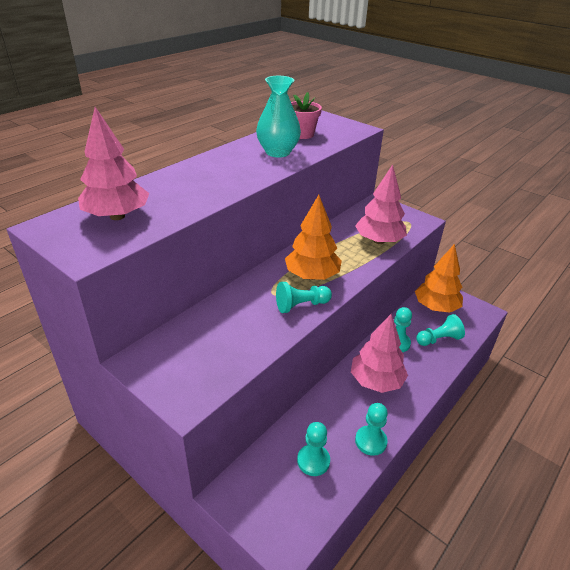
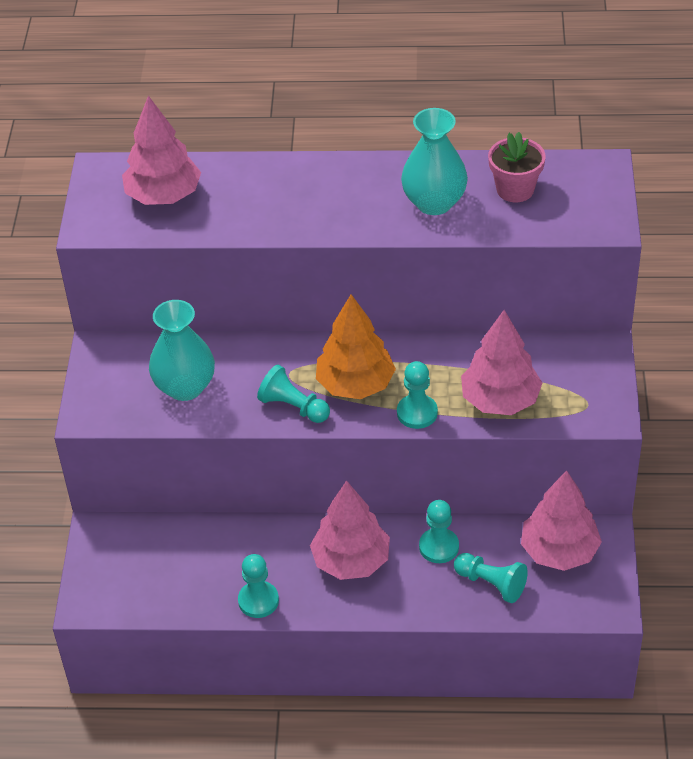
camera: 55 degrees right, 10 degrees up
(226, 340) = (185, 387): none -> turquoise vase
(313, 461) = (190, 569): turquoise pawn -> turquoise pawn (417, 413)
(435, 307) = (559, 551): orange tree -> pink tree

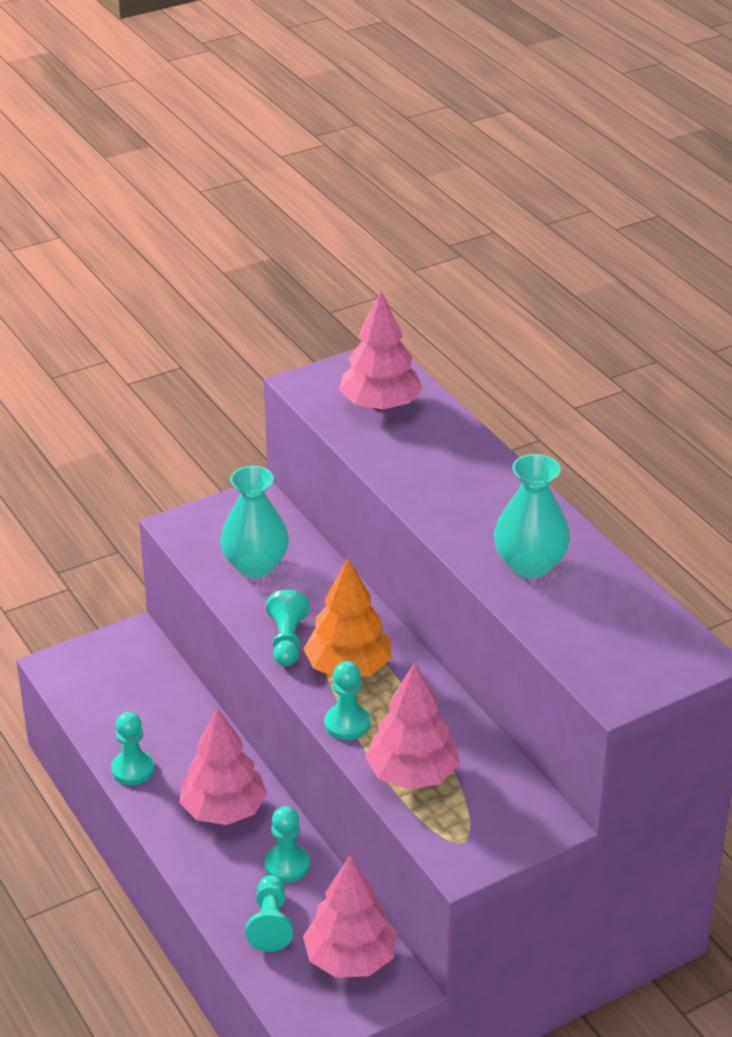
camera: 55 degrees right, 10 degrees down
(515, 189) = (602, 610): pink flower pot -> none

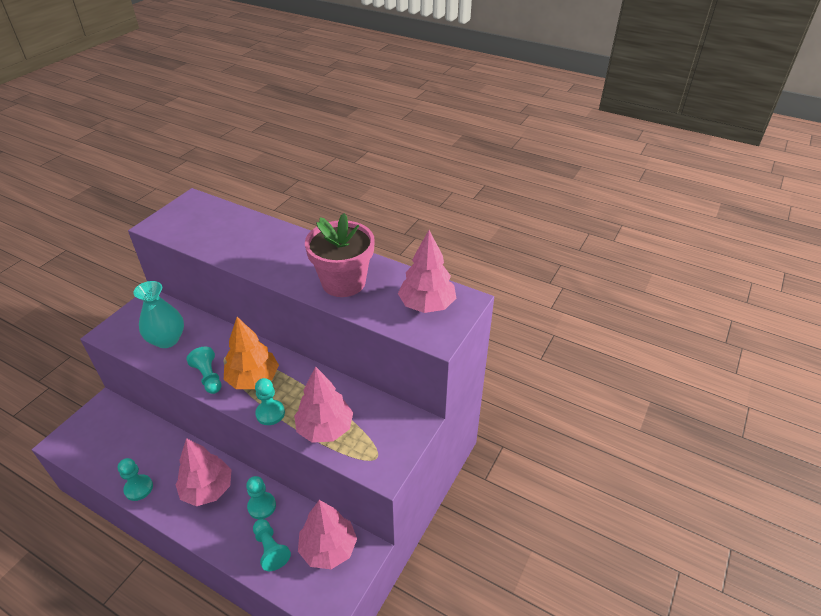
camera: 30 degrees left, 5 degrees up
(380, 405) = (206, 223): pink tree -> pink tree (427, 305)
(530, 565) = (343, 282): turquoise vase -> pink flower pot

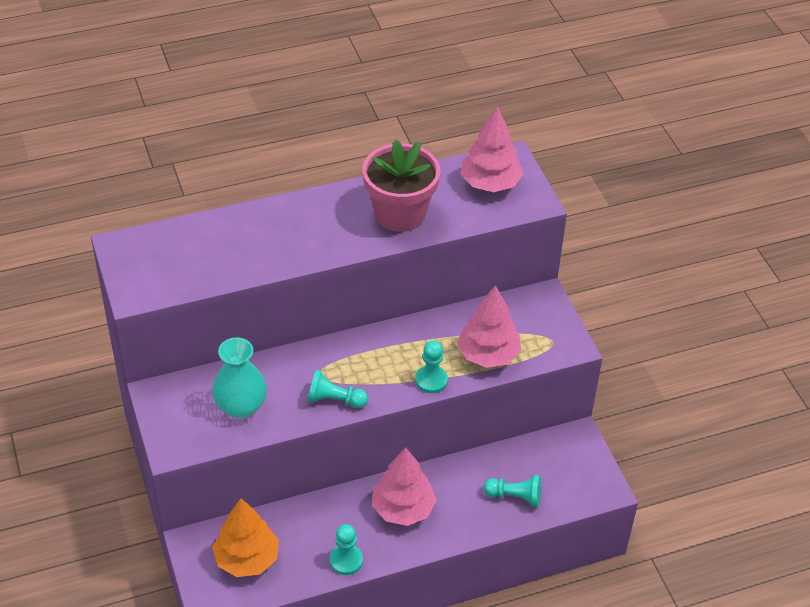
camera: 50 degrees left, 5 degrees up
(253, 379) = (374, 370): orange tree -> orange tree (247, 559)
(262, 506) = (464, 479): turquoise pawn -> none
(328, 548) = (553, 458): pink tree -> none

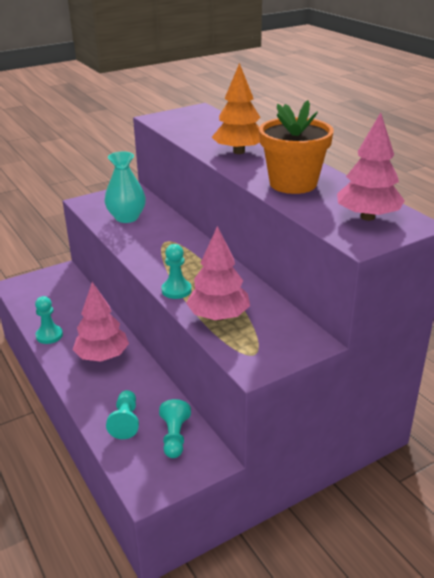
camera: 80 degrees right, 15 degrees down
(247, 559) = (49, 293): orange tree -> orange tree (238, 152)
(334, 400) = (142, 250): turquoise pawn -> turquoise pawn (174, 437)
(400, 214) = (293, 183): pink flower pot -> orange flower pot

